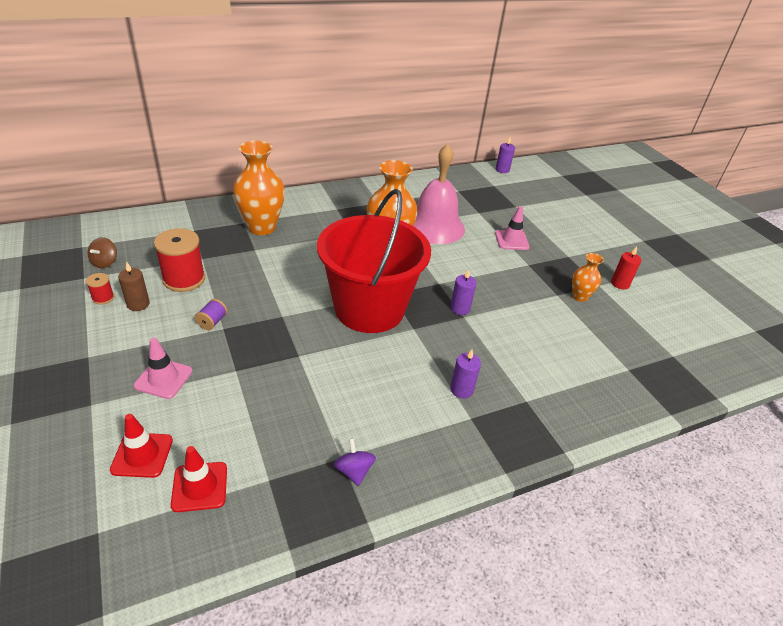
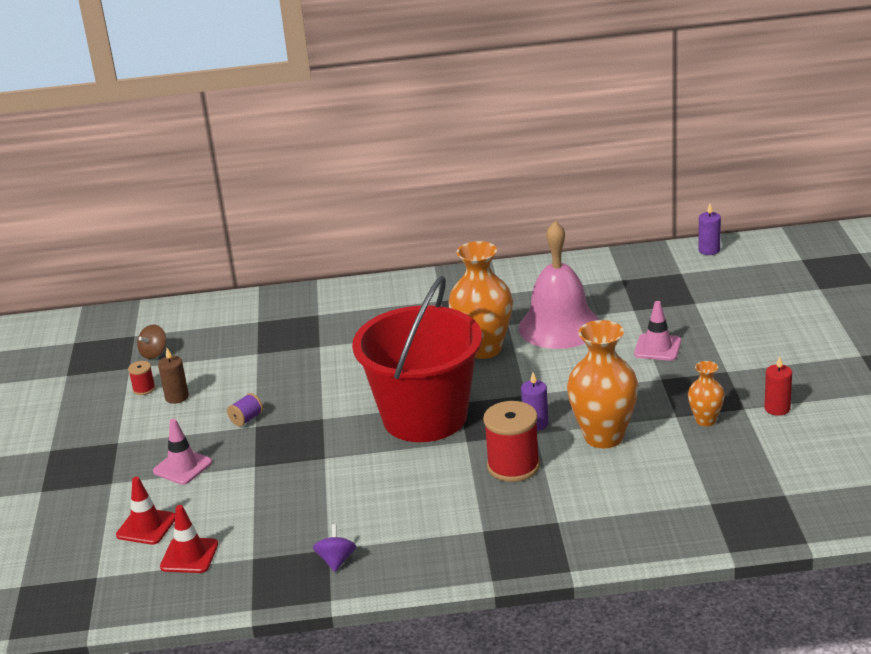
camera: 25 degrees right, 10 degrees down
(184, 279) = (231, 374): red spool -> red spool (513, 466)
(262, 227) = (337, 321): orange vase -> orange vase (603, 437)
(461, 389) = (488, 504): purple candle -> none

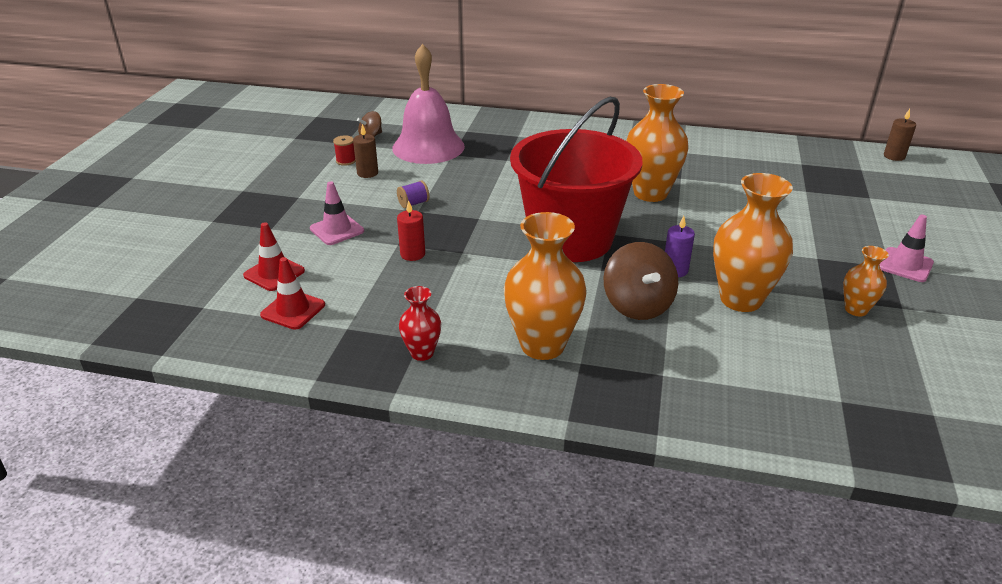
camera: 15 degrees right, 5 degrees up
(336, 560) = (422, 353): purple spinning top -> red vase
(442, 525) = (542, 345): none -> orange vase
(513, 466) = (637, 305): red spool -> brown spinning top
(559, 326) = (729, 189): pink bell -> pink bell (428, 147)
(657, 347) = (821, 228): pink traffic cone -> pink traffic cone (905, 265)
(709, 250) = (894, 156): purple candle -> brown candle
(777, 408) = (940, 317): red candle -> red candle (412, 254)

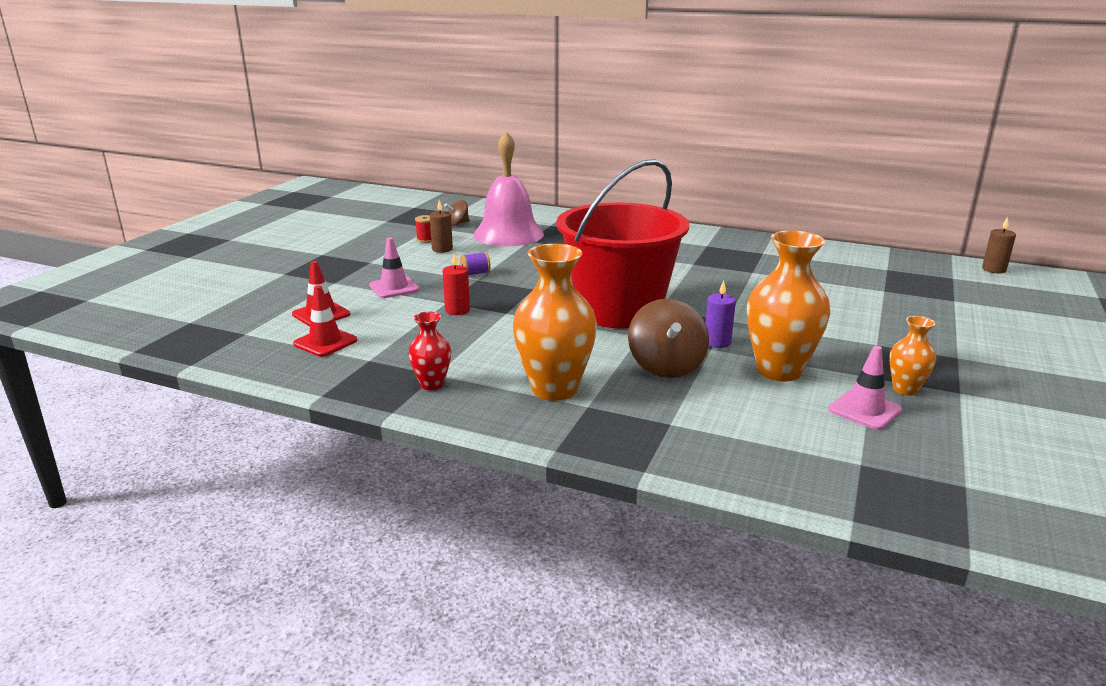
camera: 10 degrees right, 10 degrees down
(650, 193) = (715, 281): orange vase -> none
(905, 265) = (975, 357): pink traffic cone -> pink traffic cone (865, 410)

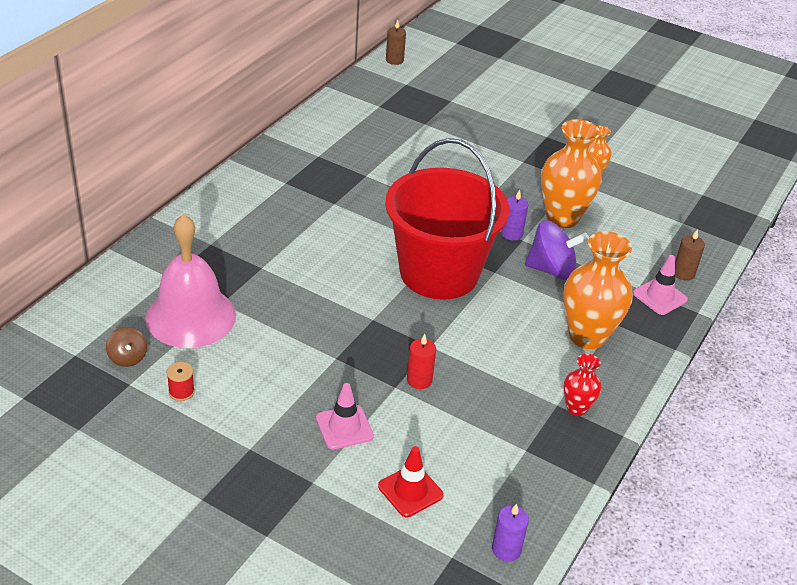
camera: 85 degrees left, 15 degrees up
(246, 354) = (506, 549): none -> purple candle
(325, 342) = (483, 484): red traffic cone -> none
(442, 249) = (225, 379): brown candle -> brown candle (683, 273)
(475, 274) = (318, 357): purple spool -> none
(666, 366) = (552, 270): brown spinning top -> purple spinning top
(865, 410) = (619, 199): pink traffic cone -> pink traffic cone (659, 296)

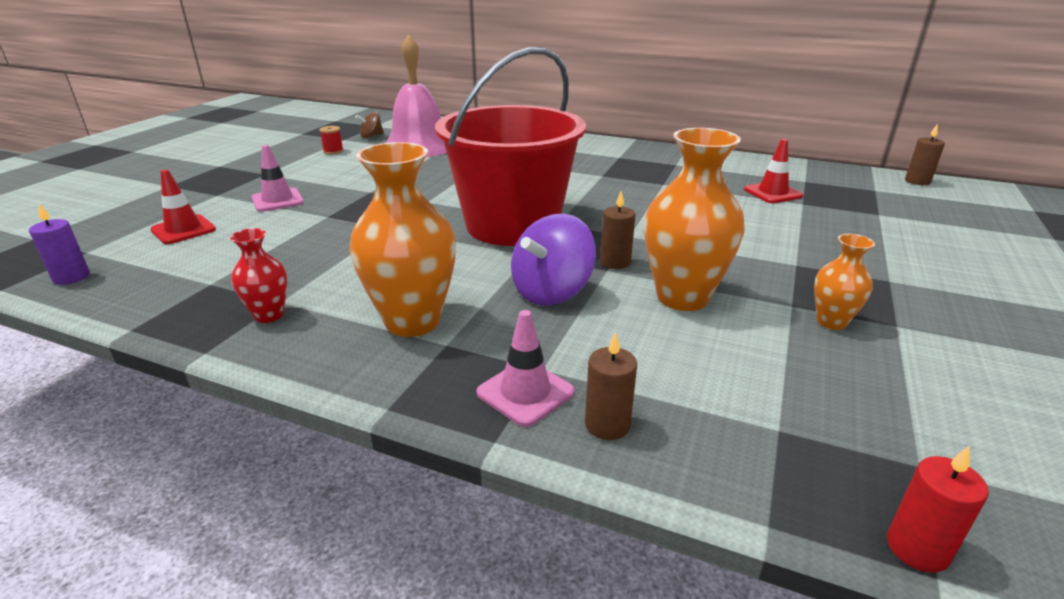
camera: 85 degrees right, 10 degrees down
(401, 129) = (772, 193): none -> red traffic cone
(419, 380) = (335, 225): red candle -> red candle (917, 548)
(511, 234) = (615, 262): purple candle -> brown candle
(552, 270) = (551, 292): purple spinning top -> purple spinning top turned 45 degrees clockwise

